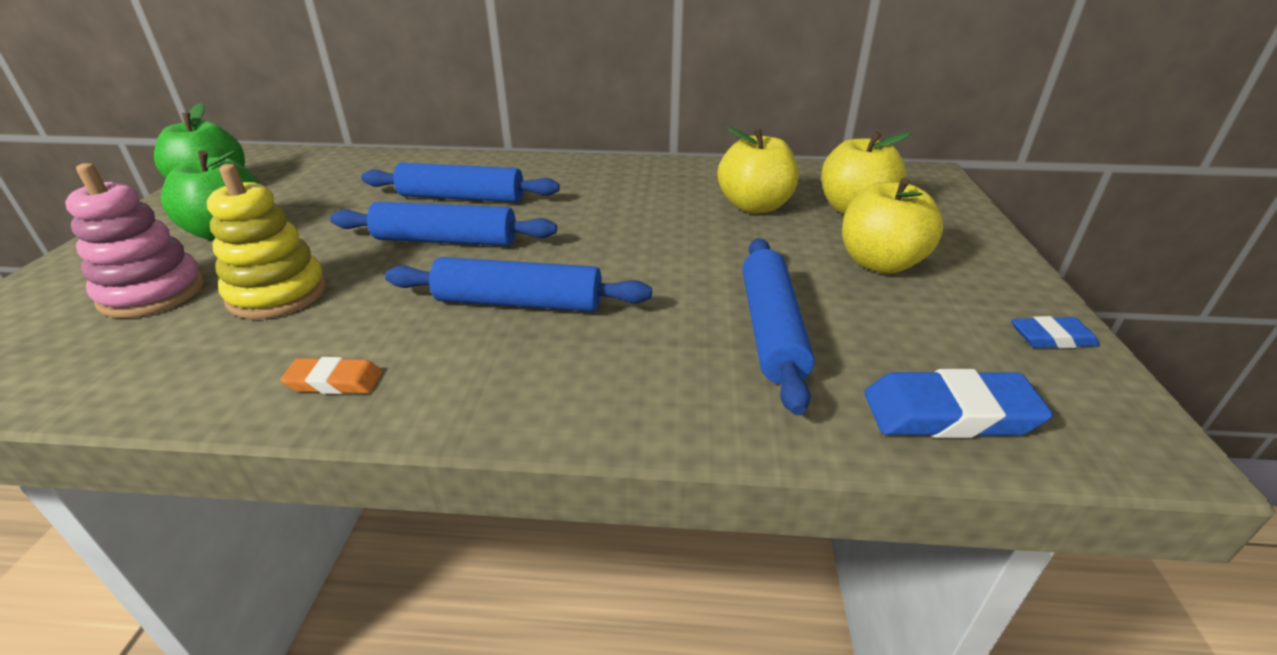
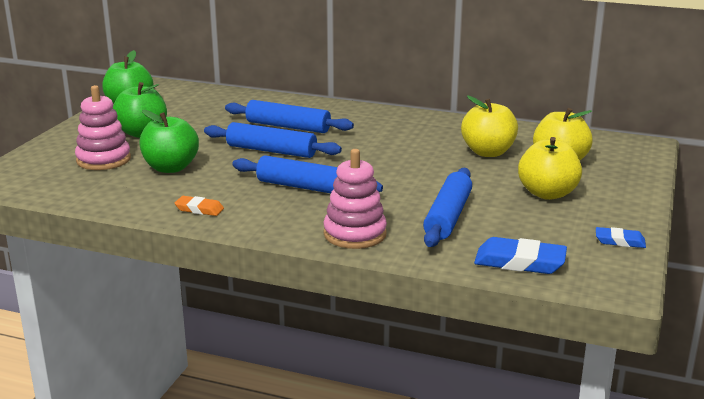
camera: 15 degrees right, 10 degrees down
(278, 294) = (171, 168): yellow stacking toy -> green apple
(639, 395) = (355, 234): none -> pink stacking toy

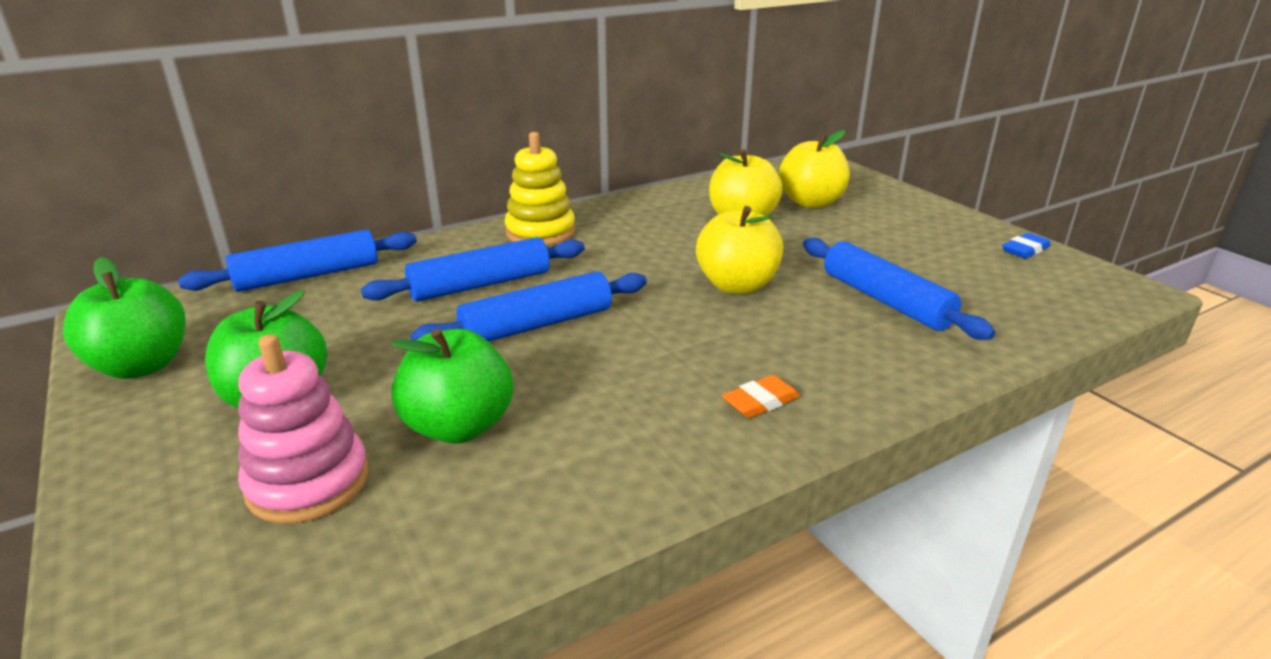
camera: 50 degrees left, 5 degrees up
(199, 209) = (653, 462): orange eraser -> orange eraser (760, 401)
(306, 187) = (692, 348): blue rolling pin -> blue rolling pin (308, 276)
(355, 234) = (877, 373): pink stacking toy -> none
(367, 116) = (540, 232): none -> yellow stacking toy
(519, 262) = (1039, 310): blue eraser -> none
(547, 193) = (880, 235): yellow apple -> yellow apple (737, 285)

